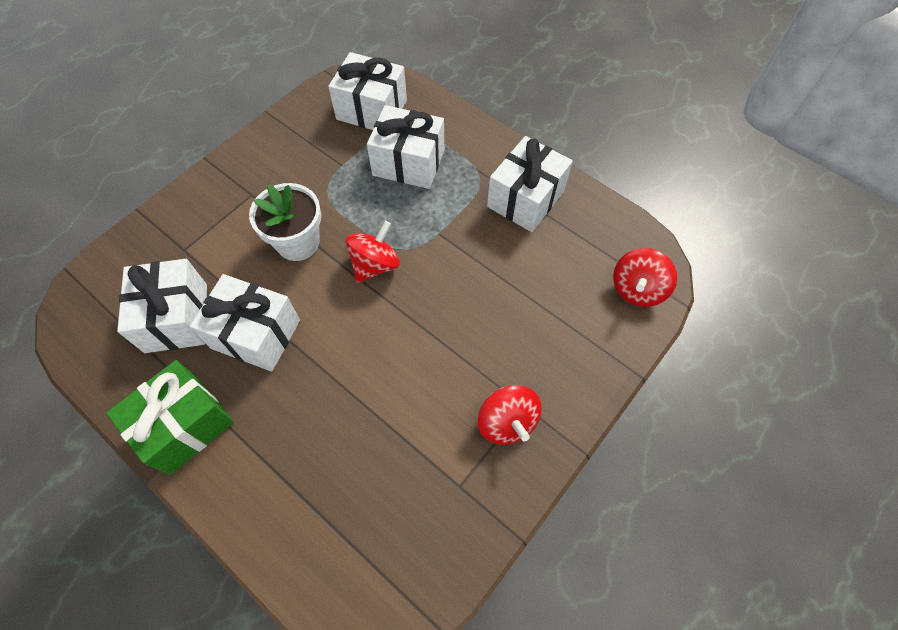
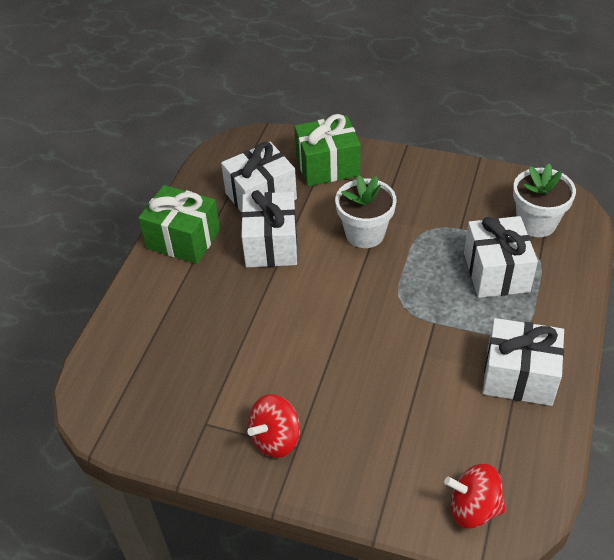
camera: 70 degrees right, 15 degrees down
(180, 237) = (327, 166): none -> green gift
(371, 110) = (536, 223): white gift -> white flower pot
(375, 265) = (374, 291): red spinning top -> none

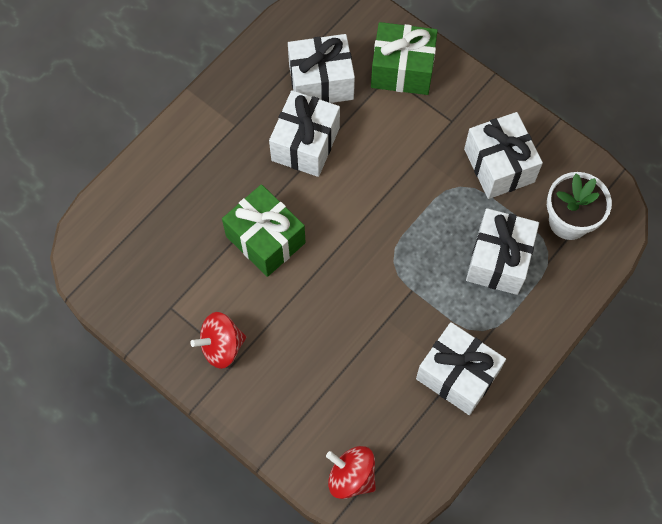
camera: 20 degrees right, 20 degrees up
(183, 239) = (228, 105): green gift -> green gift (265, 239)
(365, 234) = (398, 167): white flower pot -> none
(451, 204) = (499, 165): none -> white gift

